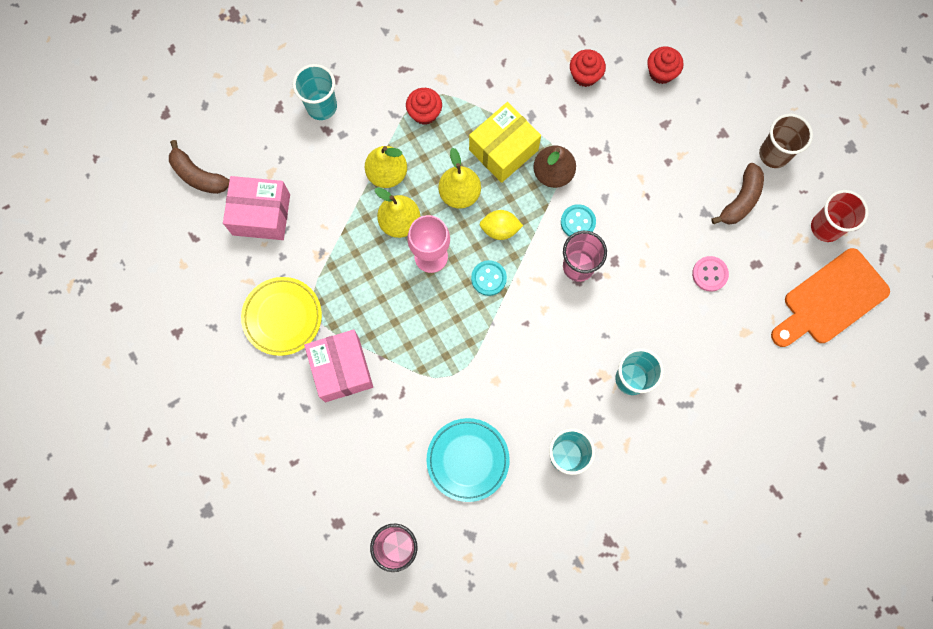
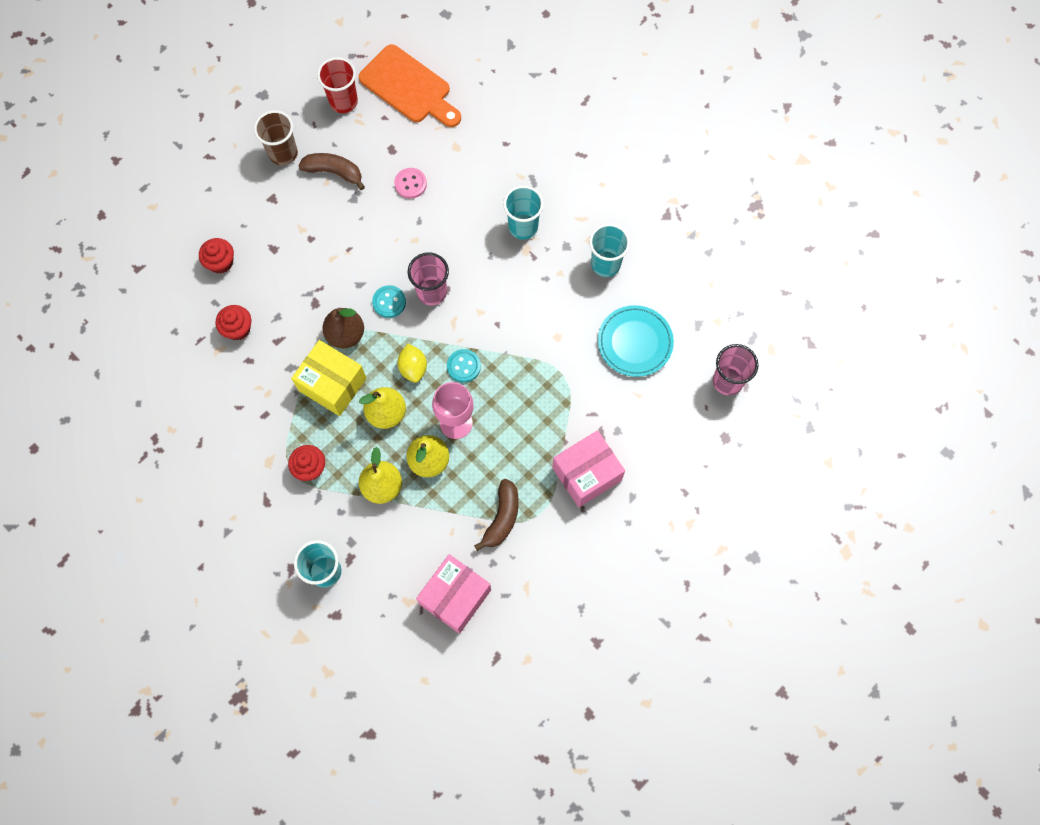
camera: 105 degrees left, 5 degrees down
(198, 175) = (429, 675): brown banana -> brown banana (502, 518)
(261, 214) = (455, 597): pink box -> pink box turned 45 degrees clockwise
(282, 317) = (553, 544): yellow plate -> none

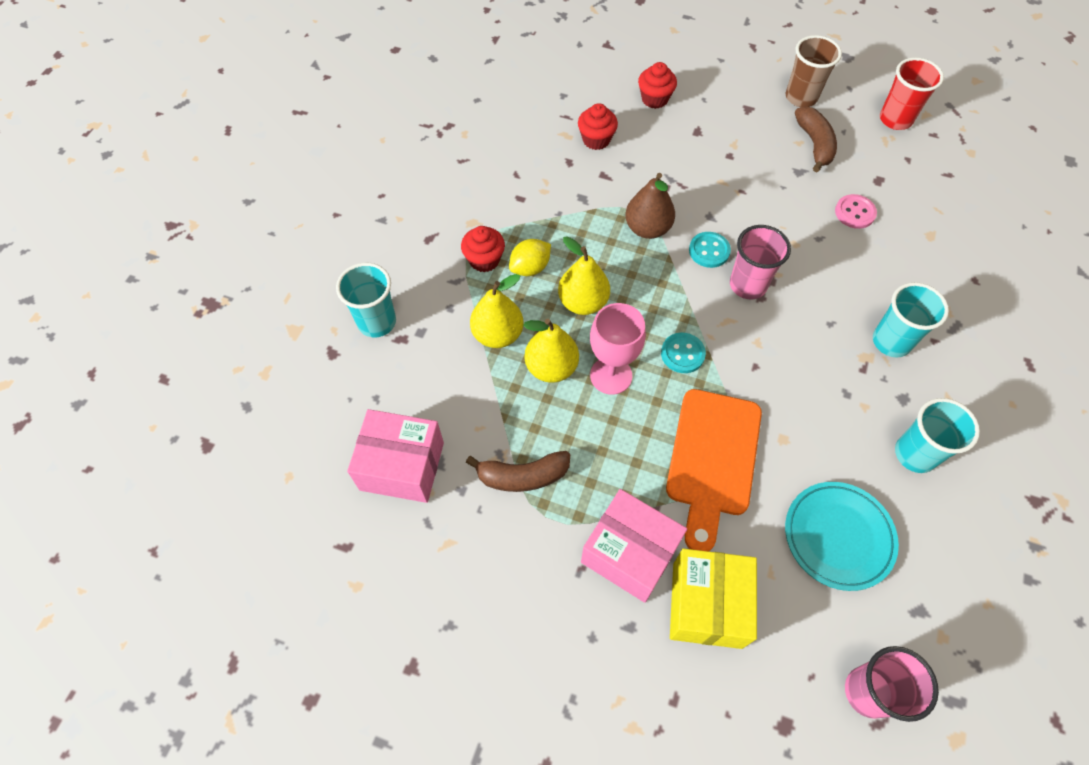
camera: 65 degrees right, 10 degrees down
(332, 384) = (586, 240): yellow box -> yellow box (707, 605)
(408, 87) = (959, 165): orange cutting board -> orange cutting board (712, 459)
(413, 368) = (649, 305): yellow lemon -> yellow lemon (530, 268)

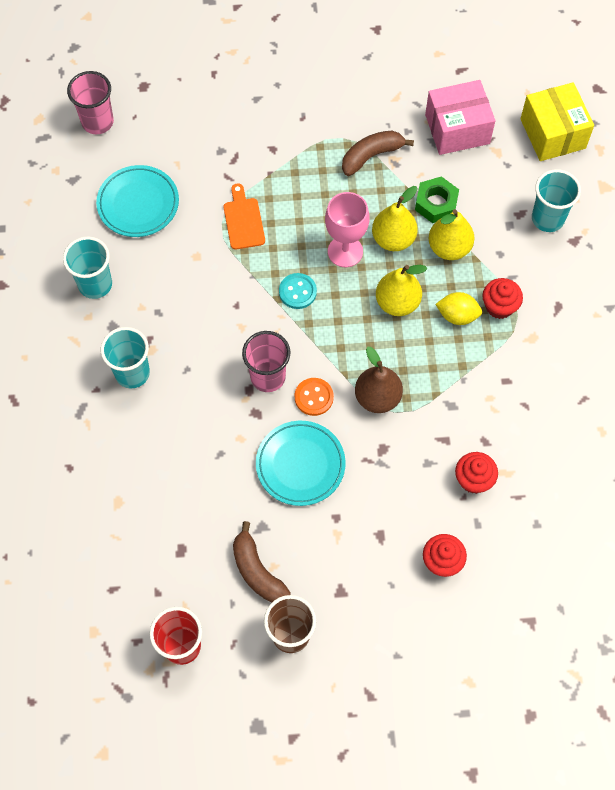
camera: 155 degrees right, 5 degrees up
(482, 387) = (436, 203): none -> green nut
(530, 268) = (457, 315): yellow lemon -> yellow lemon turned 75 degrees clockwise
(629, 553) = (275, 138): pink box -> none
(707, 605) = (213, 129): yellow box -> yellow box (552, 133)
(709, 251) = (314, 397): turquoise button -> orange button
(712, 459) = (243, 220): orange cutting board -> orange cutting board, size x0.55
(745, 203) = (300, 465): none -> turquoise plate
(854, 213) = (195, 498): pink button -> none

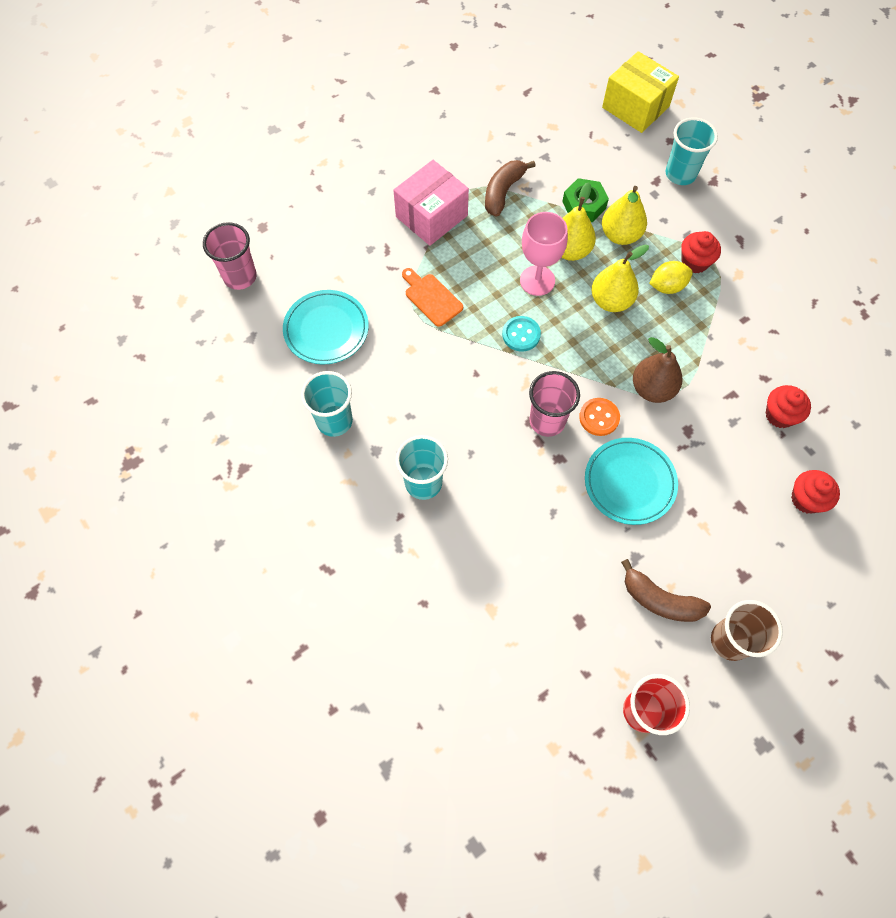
camera: 30 degrees left, 0 degrees up
(457, 129) = (558, 138): pink box -> pink box (431, 216)

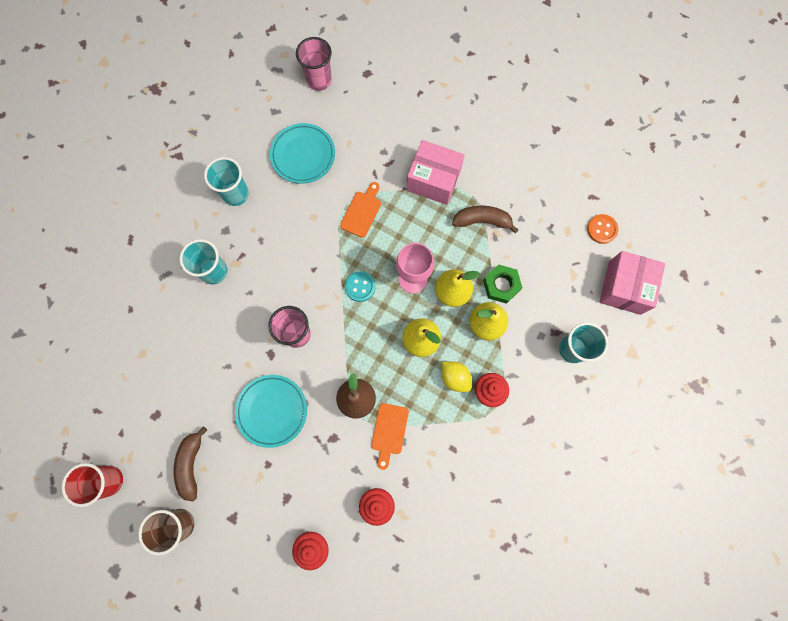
camera: 65 degrees right, 10 degrees up
(599, 417) = (315, 369): orange button -> orange button (602, 229)
(635, 107) = (624, 287): yellow box -> pink box
(702, 371) = (389, 432): none -> orange cutting board

